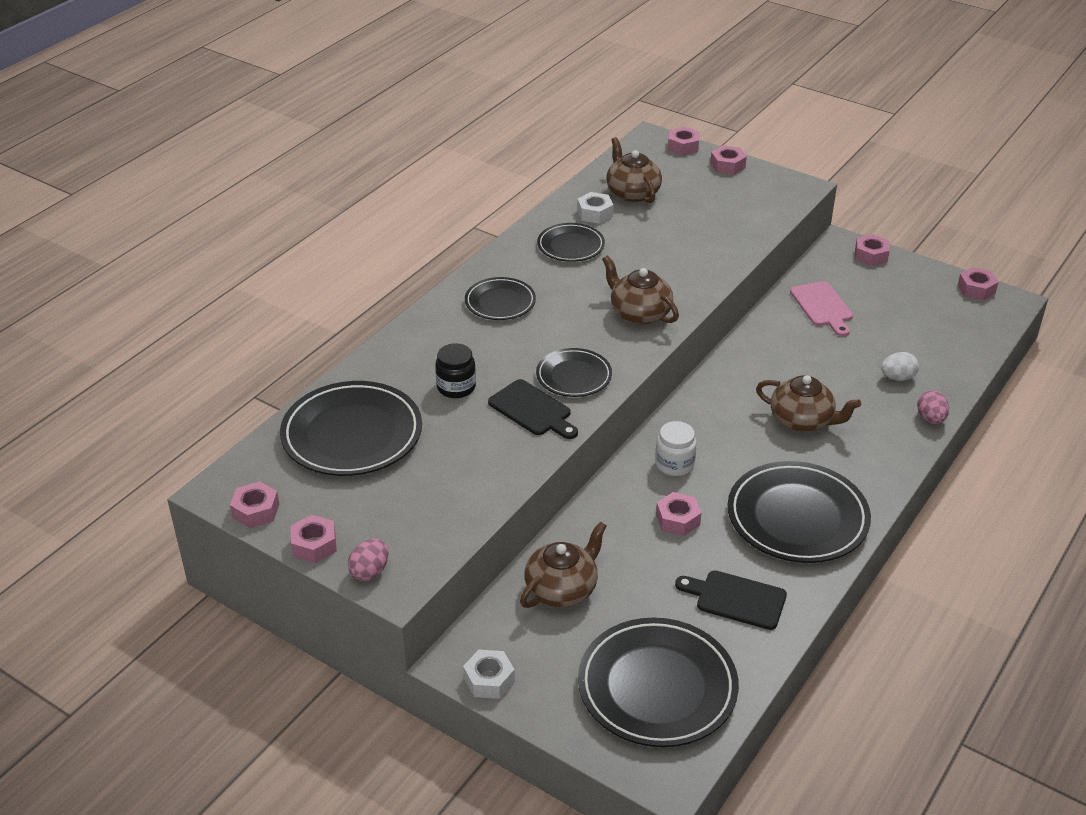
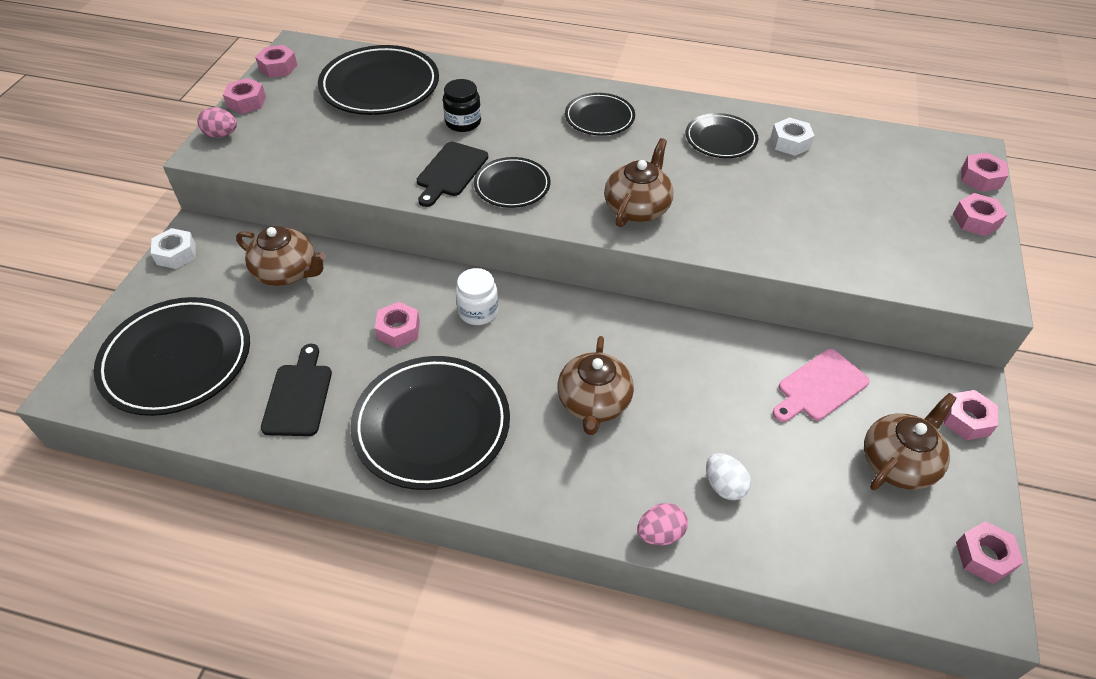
camera: 70 degrees right, 10 degrees up
(632, 193) = (850, 160): brown teapot -> brown teapot (898, 462)

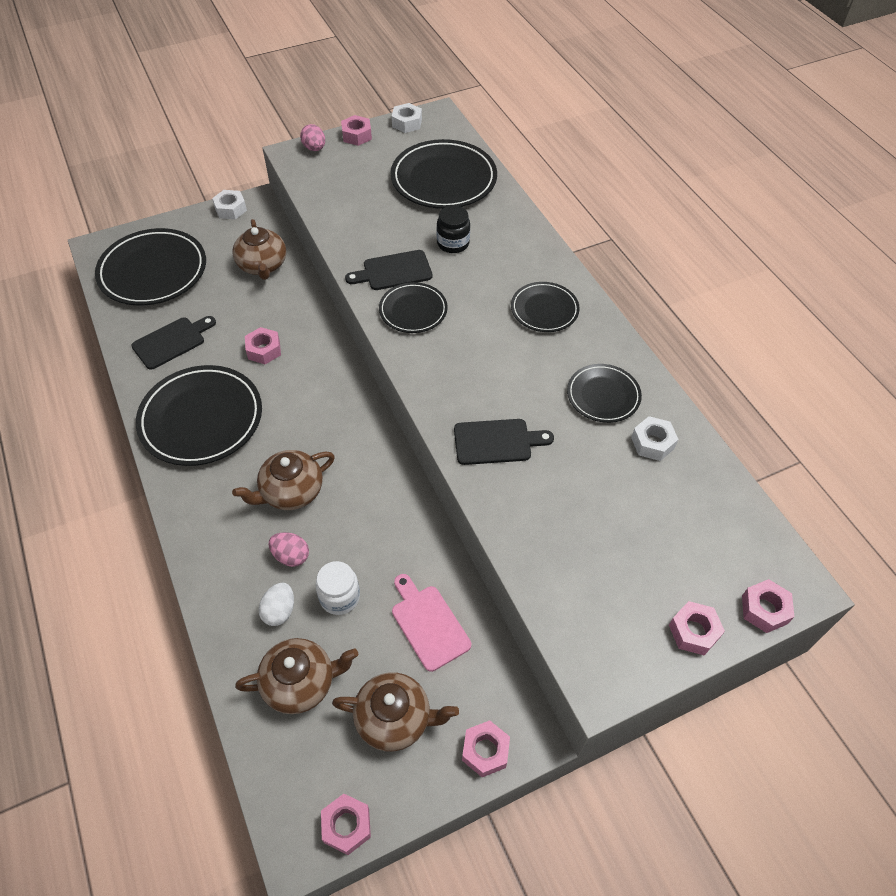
camera: 50 degrees right, 5 degrees up
(278, 67) = (407, 123): pink nut -> white nut
(478, 311) = (317, 378): white jar -> white jar (339, 597)
(637, 208) = (462, 392): brown teapot -> brown teapot (300, 683)
(660, 533) = (209, 595): pink egg -> pink egg (291, 556)
(710, 218) = (496, 442): none -> black cutting board
(820, 387) = (428, 624): pink cutting board -> pink cutting board turned 45 degrees clockwise

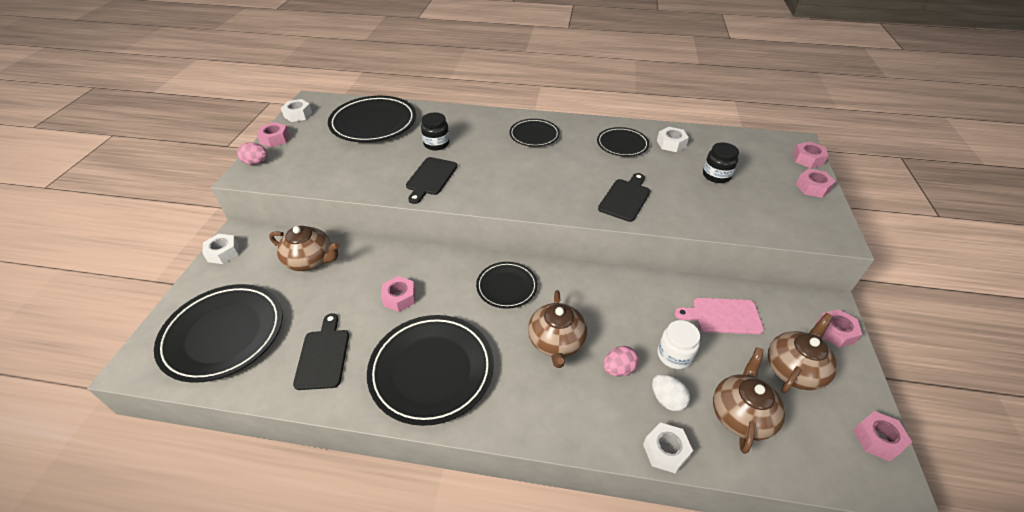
camera: 55 degrees left, 10 degrees down
(221, 630) = (665, 451): none -> white nut
(413, 310) = (477, 185): black plate -> black plate (507, 287)
(623, 514) = (716, 175): none -> black jar

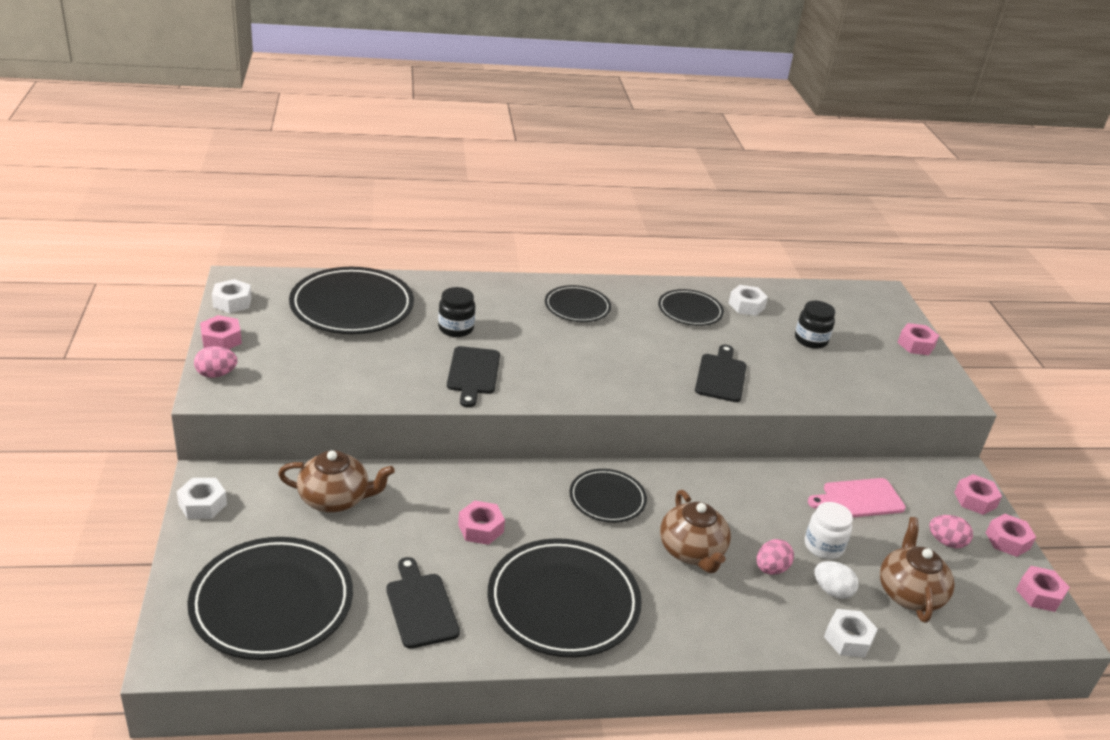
camera: 20 degrees left, 10 degrees down
(794, 369) = (946, 542): brown teapot -> pink egg
(807, 159) = (901, 312): pink nut -> pink nut (1007, 540)

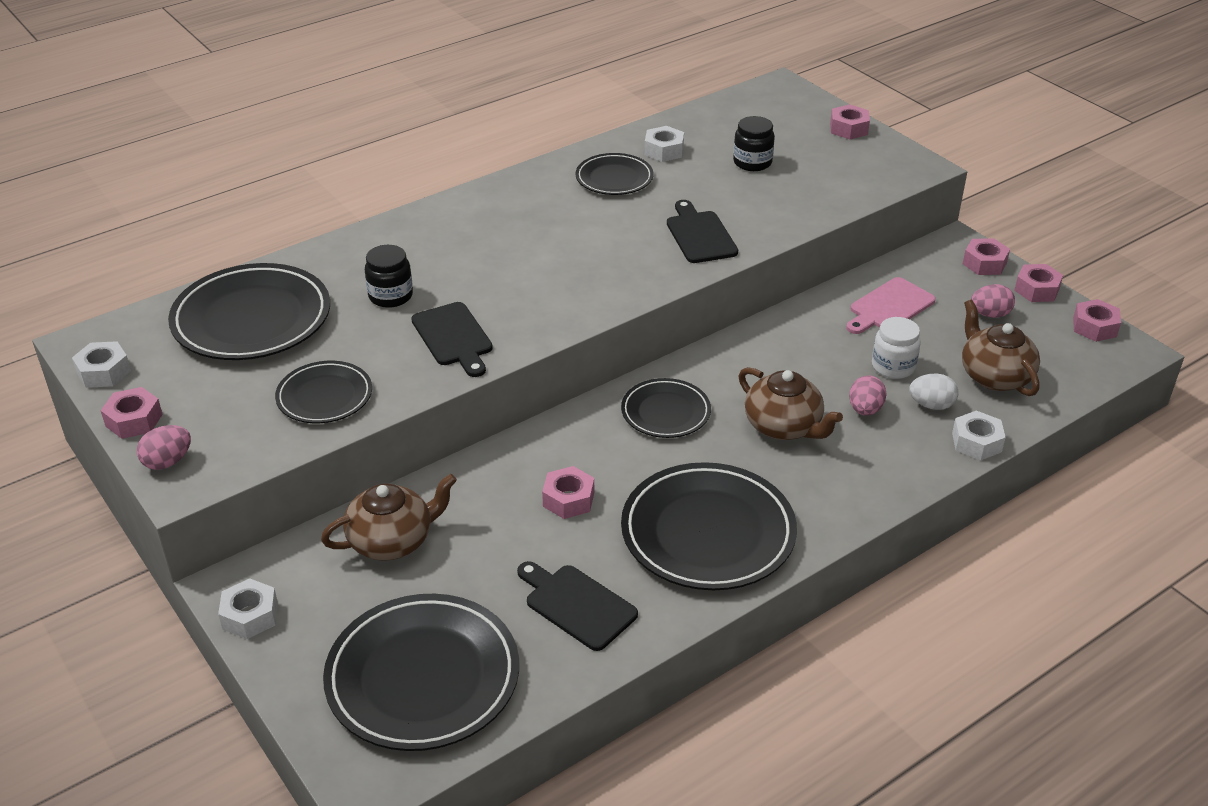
camera: 25 degrees left, 5 degrees up
(577, 307) = (498, 220): black plate -> black plate (324, 396)

